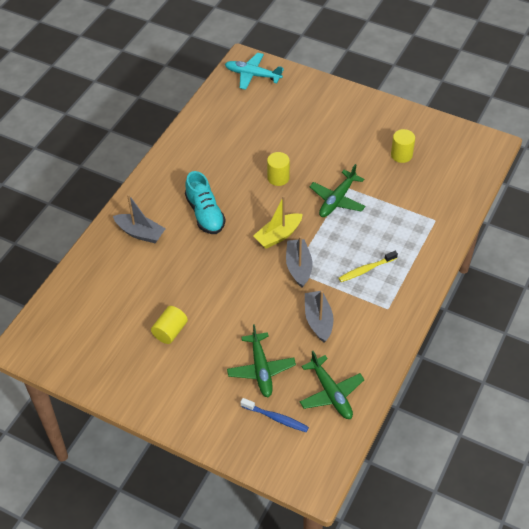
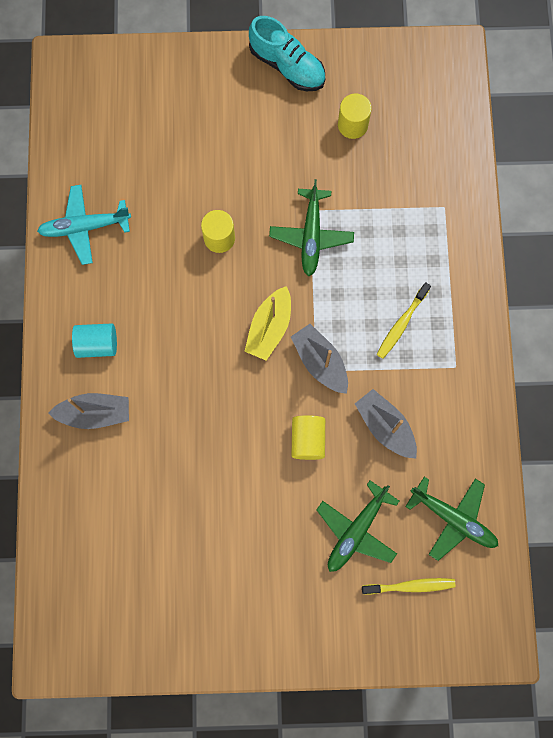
camera: 30 degrees left, 25 degrees up
(167, 199) = (97, 344): none -> turquoise cylinder
(170, 331) = (220, 537): yellow cylinder -> yellow cylinder (308, 440)
(205, 214) = (159, 342): turquoise shoe -> turquoise shoe (287, 66)
(253, 75) = (90, 84): turquoise plane -> turquoise plane (85, 227)
(261, 369) = (357, 530): green plane -> green plane turned 75 degrees clockwise
(276, 418) = (410, 586): blue toothbrush -> yellow toothbrush

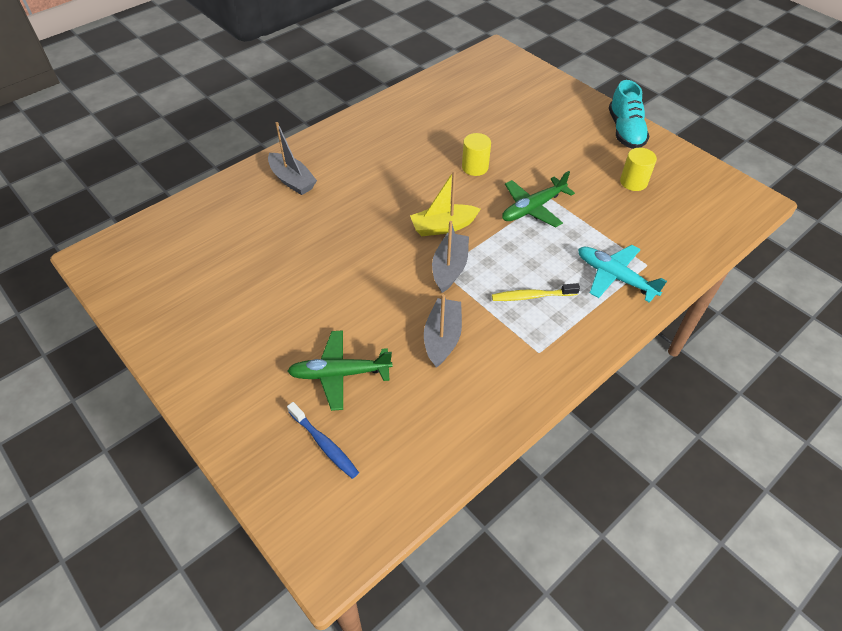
camera: 50 degrees right, 25 degrees down
(85, 227) = (410, 110): turquoise plane -> turquoise plane (615, 277)
(97, 344) = (340, 156): turquoise cylinder -> none
(308, 440) = (383, 297): yellow cylinder -> none
(410, 586) = (324, 444): yellow toothbrush -> blue toothbrush
(453, 518) = (412, 436): green plane -> none

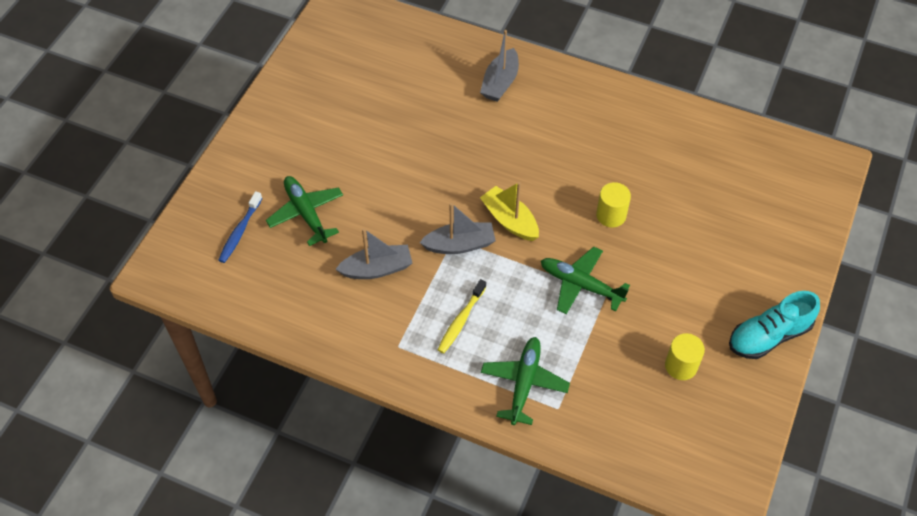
camera: 65 degrees right, 5 degrees up
(532, 296) = (461, 320): yellow toothbrush -> yellow toothbrush turned 120 degrees counterclockwise
(615, 277) = (524, 383): turquoise plane -> green plane

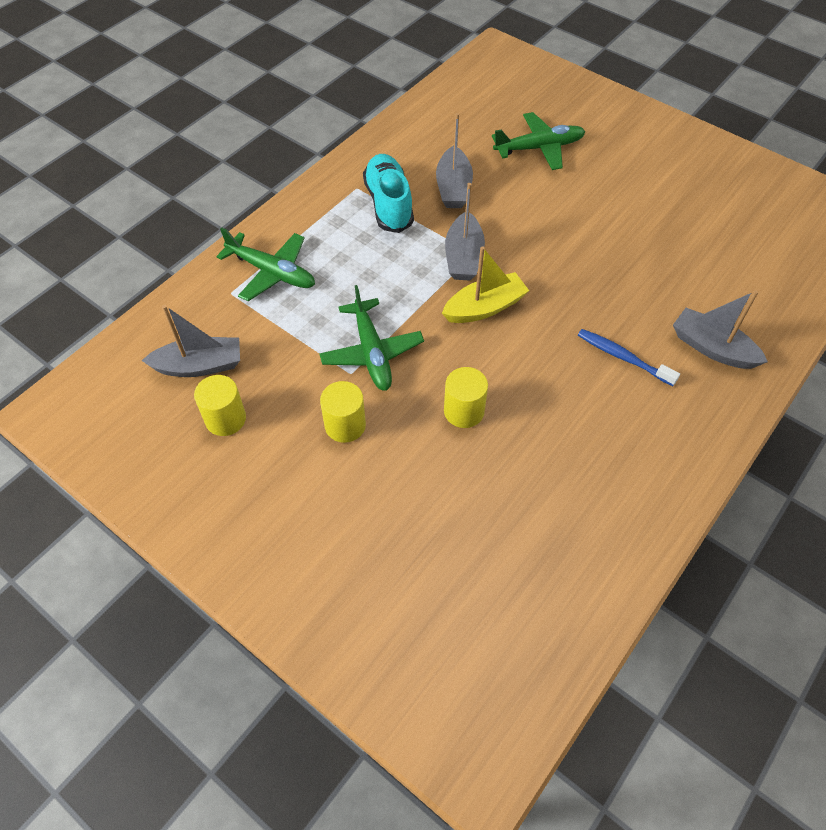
camera: 105 degrees right, 0 degrees up
(240, 231) = (528, 102): blue toothbrush -> blue toothbrush (623, 357)
(461, 320) = (366, 238): yellow toothbrush -> none
(581, 285) = (372, 352): green plane -> green plane turned 120 degrees clockwise
(641, 403) = (199, 366): none -> grey boat
(653, 285) = (345, 425): none -> yellow cylinder
(769, 336) = (220, 532): turquoise shoe -> turquoise shoe (389, 204)

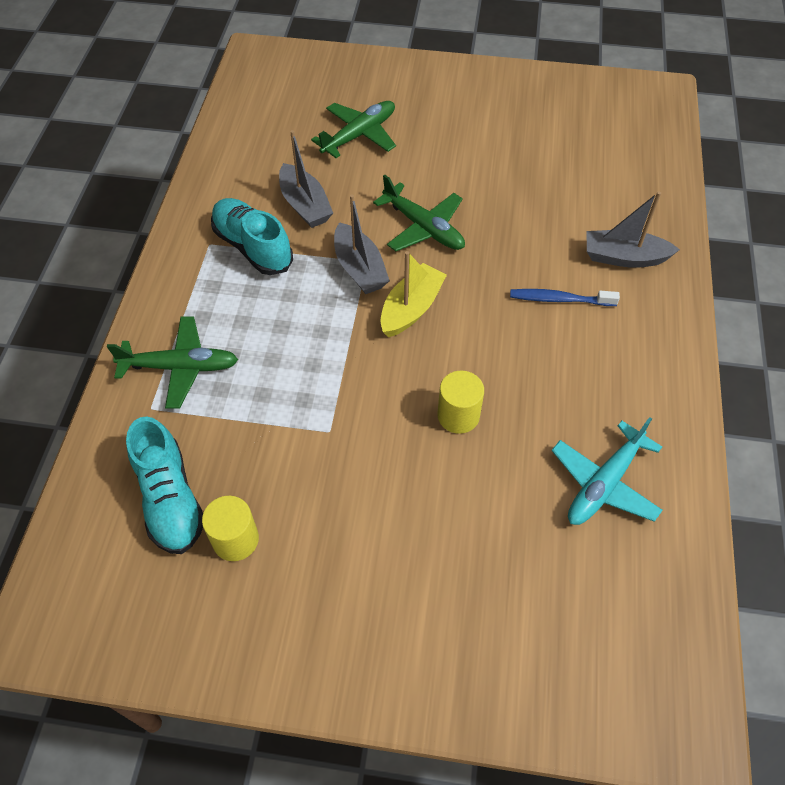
camera: 30 degrees left, 0 degrees up
(199, 366) = (170, 499): grey boat -> turquoise shoe
(345, 425) = (359, 485): yellow cylinder -> none
(372, 352) = (335, 400): green plane -> green plane (423, 227)
(553, 528) = (604, 483): none -> turquoise plane

